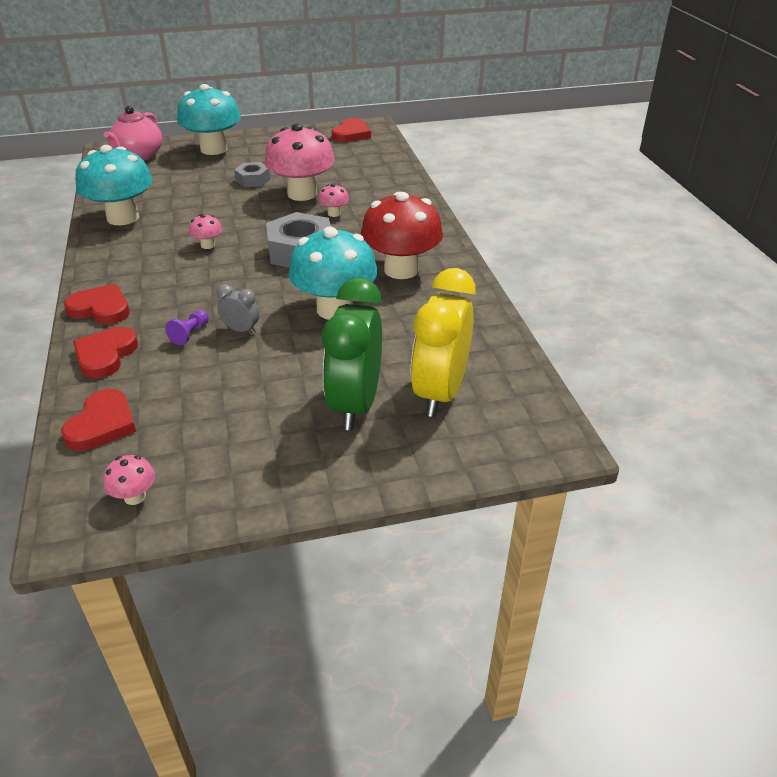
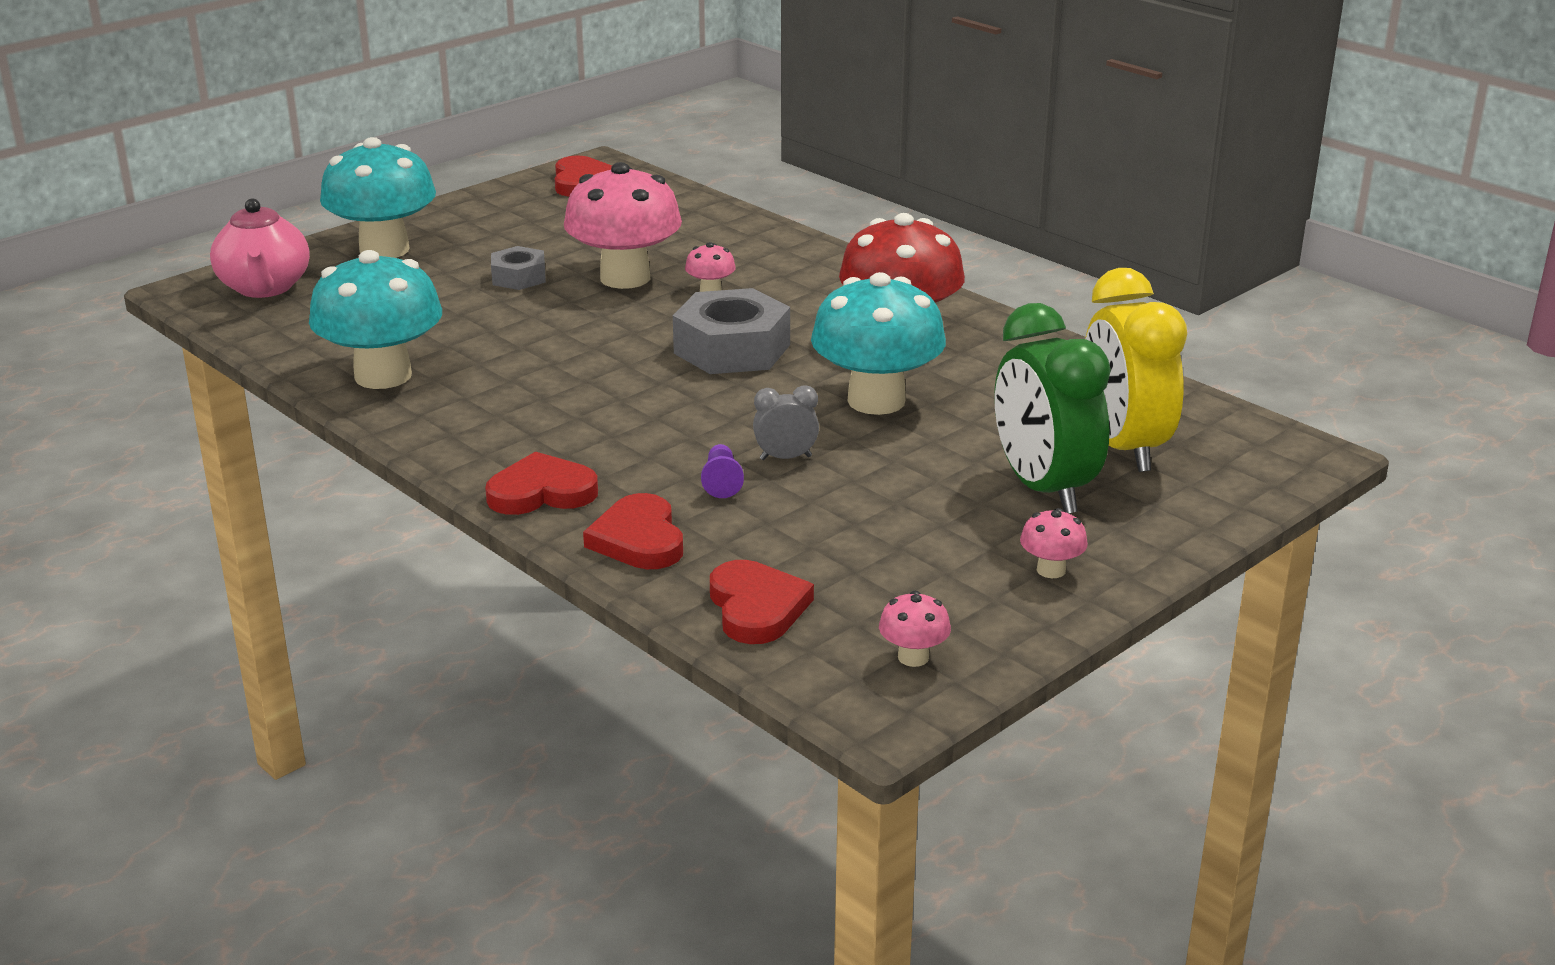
camera: 30 degrees left, 10 degrees down
(208, 245) = (581, 376): pink mushroom -> pink mushroom (1051, 570)

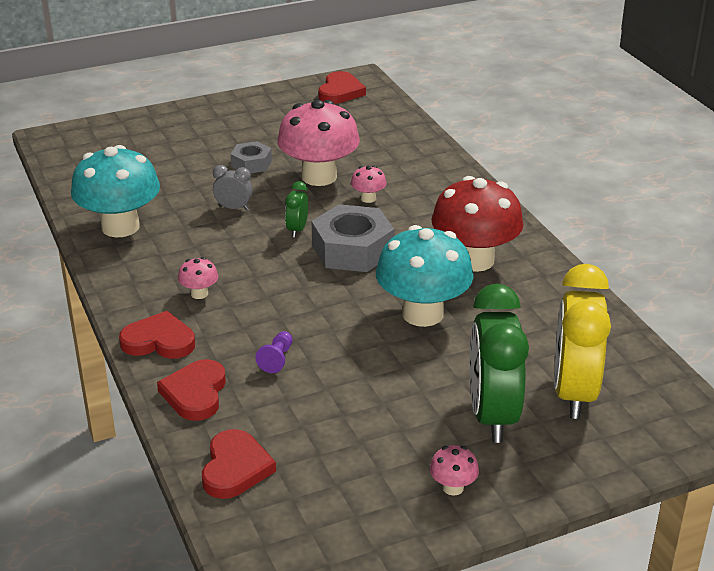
camera: 20 degrees right, 5 degrees up
(265, 288) = (93, 143): pink teapot -> none
(384, 250) = (182, 126): turquoise mushroom -> none
(640, 339) = (297, 230): none -> green clock
(785, 458) = (331, 348): grey clock -> grey clock (233, 208)
(913, 657) = (311, 536): pink mushroom -> pink mushroom (199, 294)

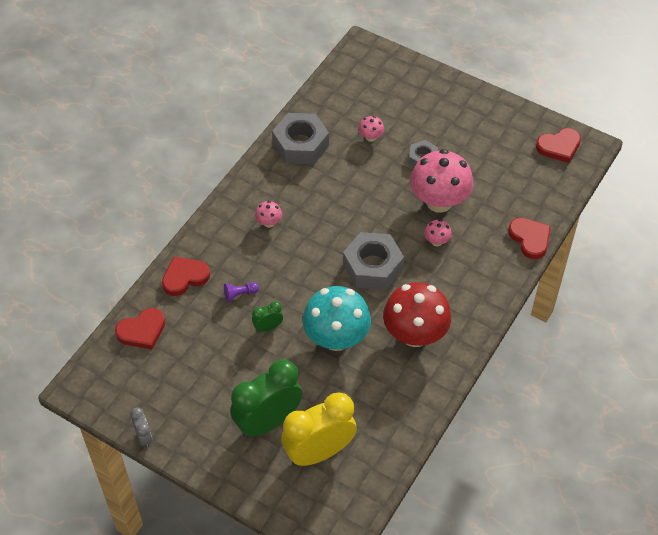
camera: 55 degrees right, 20 degrees up
(120, 227) = (300, 144): turquoise mushroom -> grey nut
(159, 341) = (214, 233): red heart -> red heart (530, 239)
(233, 208) = (366, 182): grey clock -> grey clock (144, 437)
(297, 230) = (370, 227): green clock -> green clock (268, 327)
(453, 487) = (195, 434): pink mushroom -> pink mushroom (371, 137)

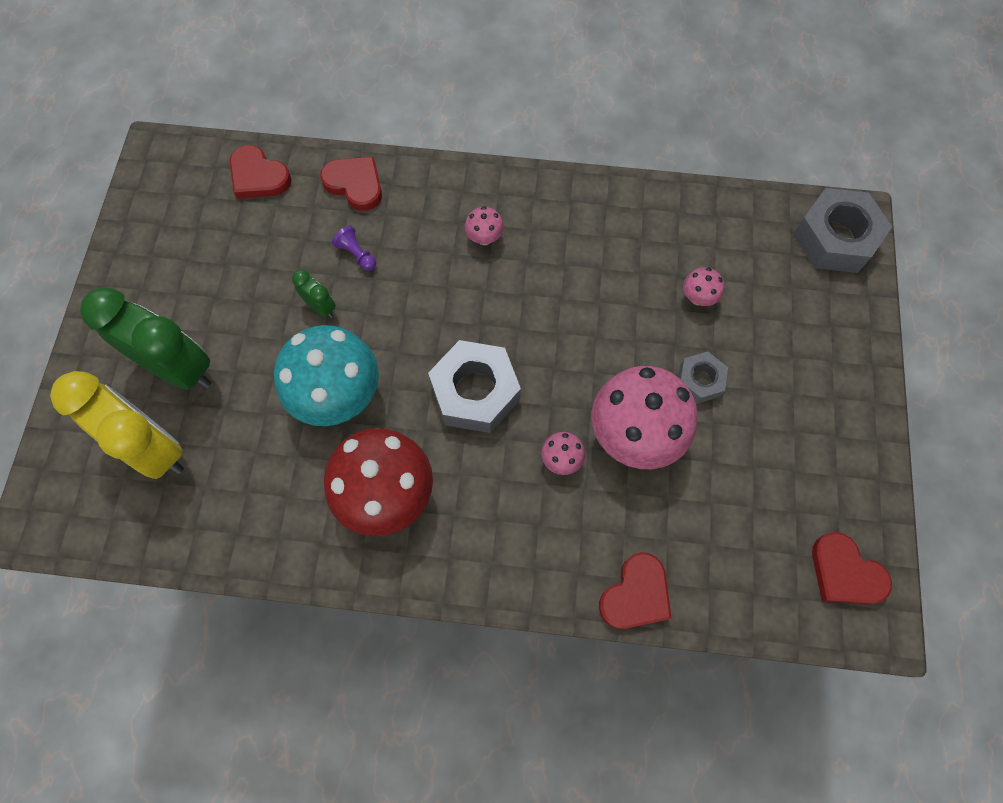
camera: 65 degrees right, 15 degrees up
(144, 437) = (112, 245): grey clock -> none
(300, 144) = (633, 218): grey nut -> grey nut (834, 238)

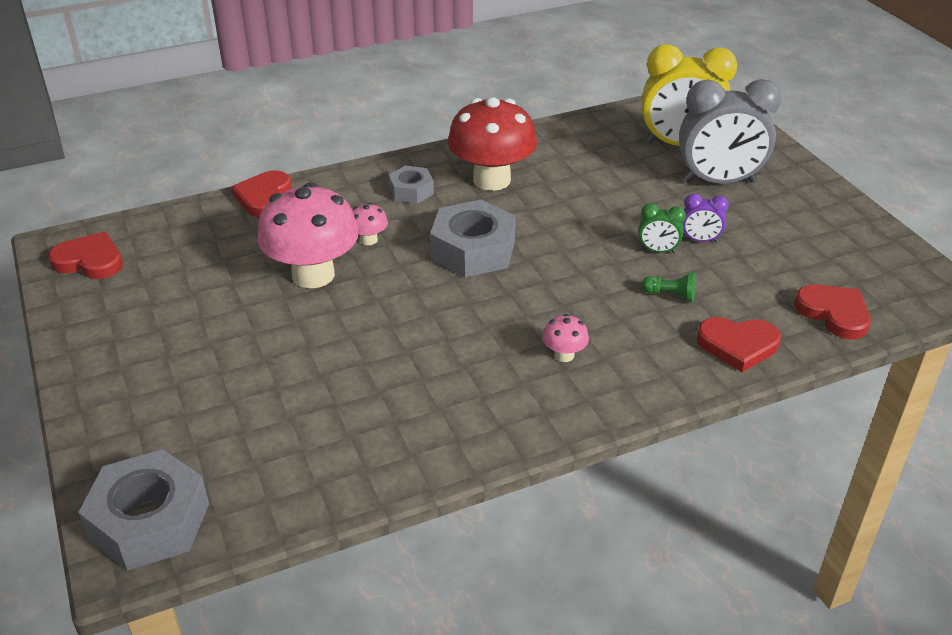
camera: 150 degrees right, 30 degrees down
(179, 368) = (719, 181): green clock -> grey clock
(258, 176) = (834, 313): red heart -> red heart turned 45 degrees clockwise
(275, 301) = (700, 240): none -> purple clock
(338, 395) = (583, 210): turquoise mushroom -> none
(357, 254) = (670, 295): purple pawn -> green pawn
(698, 297) = (301, 394): pink mushroom -> none
(699, 380) = (268, 330): grey nut -> grey nut (411, 191)

